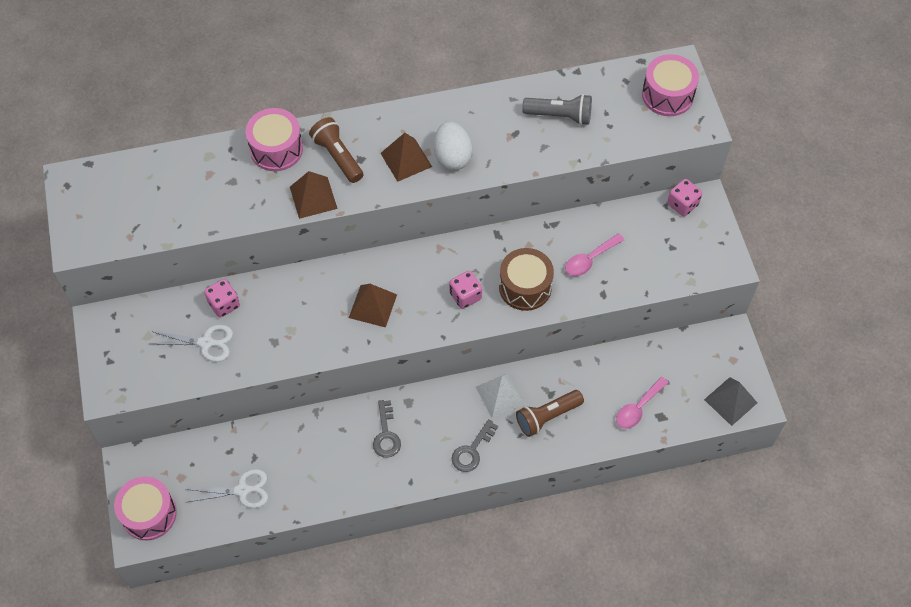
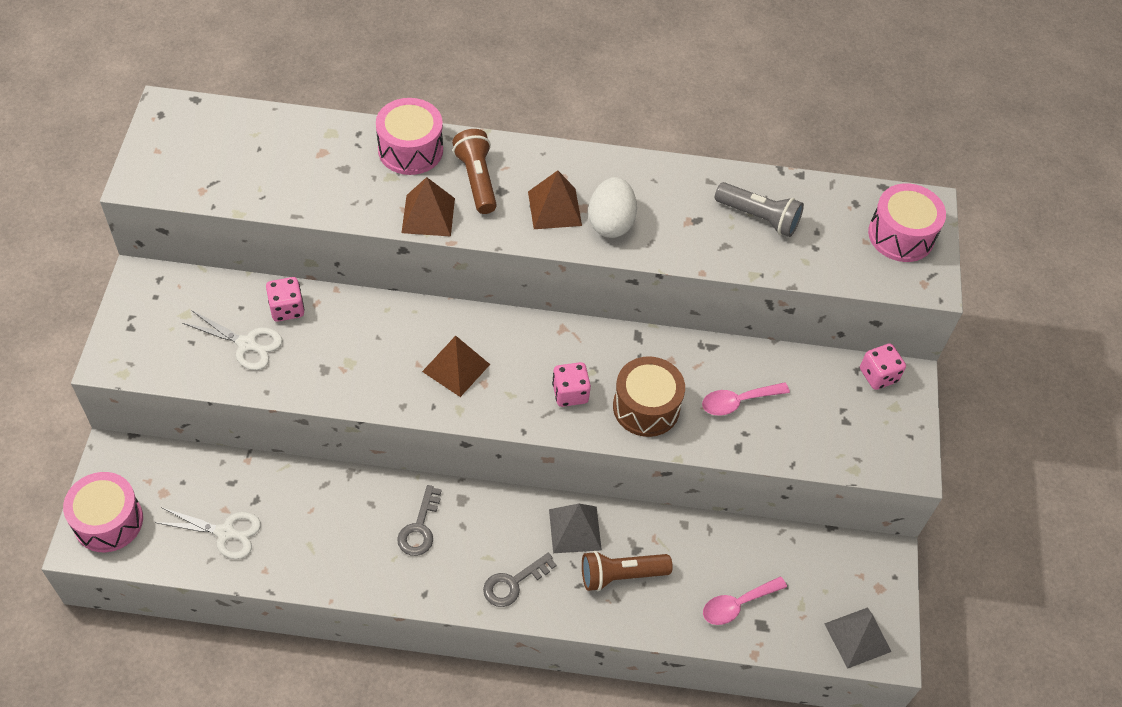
camera: 15 degrees right, 5 degrees down
(500, 395) = (575, 529): white pyramid -> grey pyramid

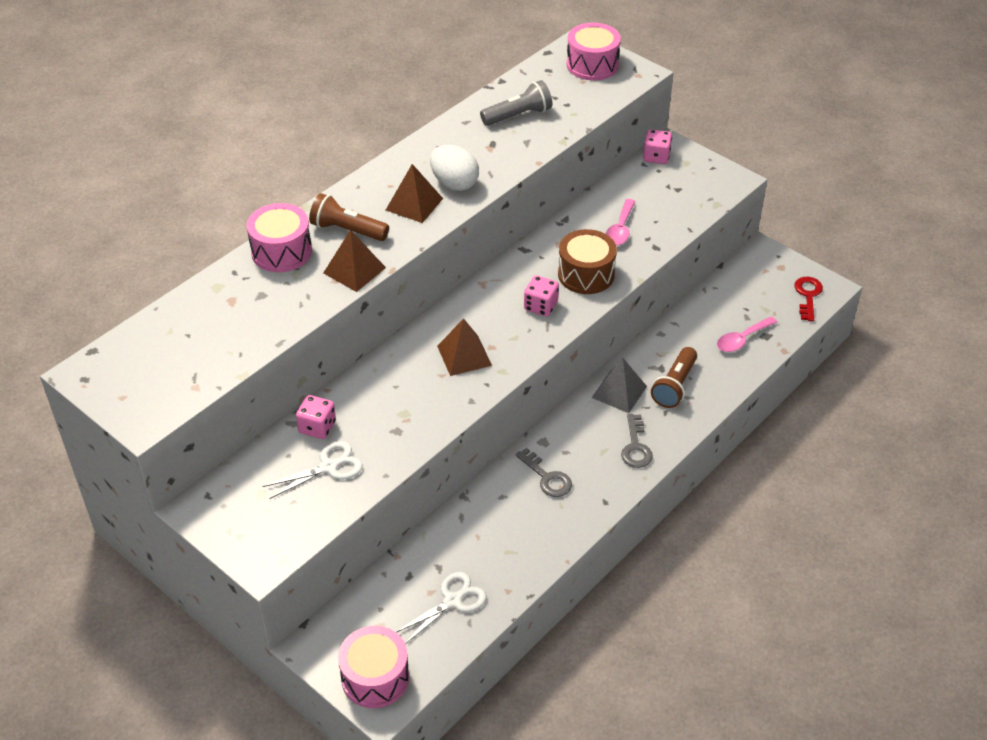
camera: 50 degrees left, 10 degrees down
(737, 605) = (742, 339): pink spoon -> pink spoon turned 45 degrees clockwise
(857, 637) = (808, 296): grey pyramid -> red key

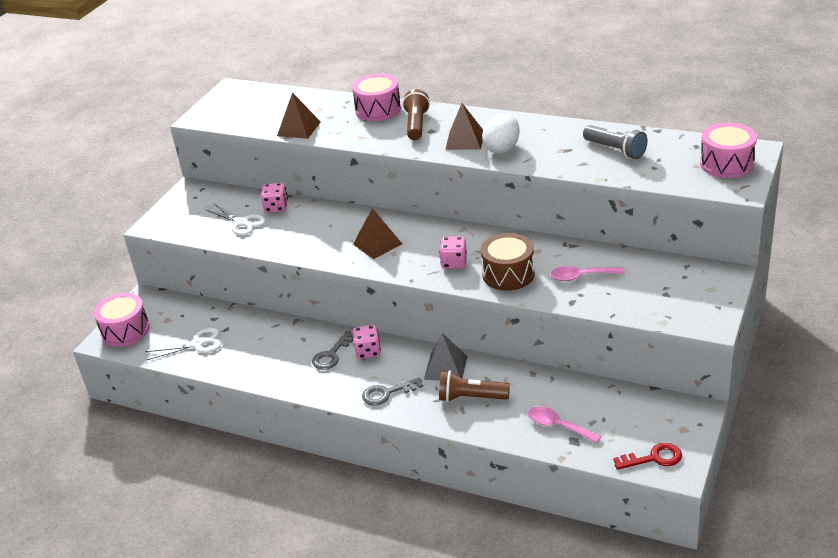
camera: 75 degrees right, 10 degrees down
(354, 270) = (375, 140): brown pyramid -> brown pyramid (299, 128)
(453, 601) = (198, 344): white scissors -> white scissors turned 45 degrees counterclockwise
(656, 157) = (703, 270): pink dice -> pink dice (368, 351)

